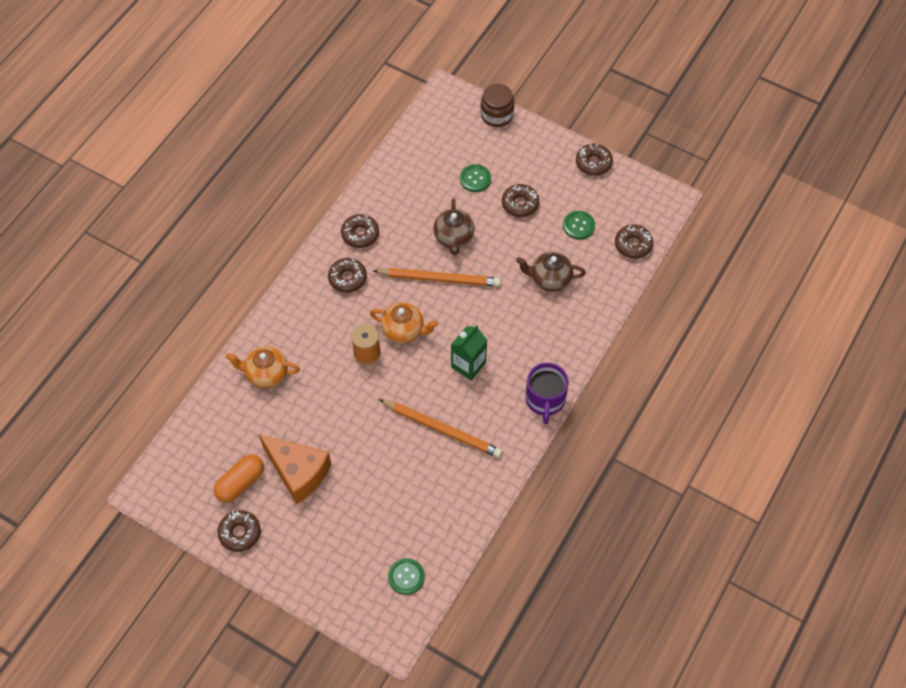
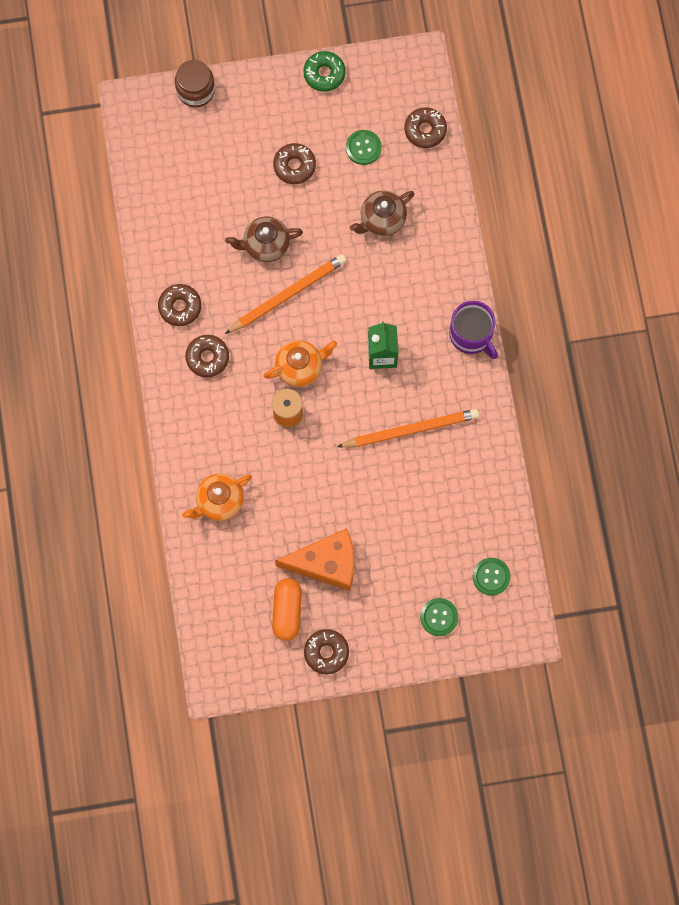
camera: 40 degrees left, 15 degrees up
(454, 238) = (265, 245): brown teapot -> brown teapot turned 120 degrees clockwise
(475, 179) = (233, 172): green button -> green button (439, 617)
(593, 163) = (324, 74): brown donut -> green donut

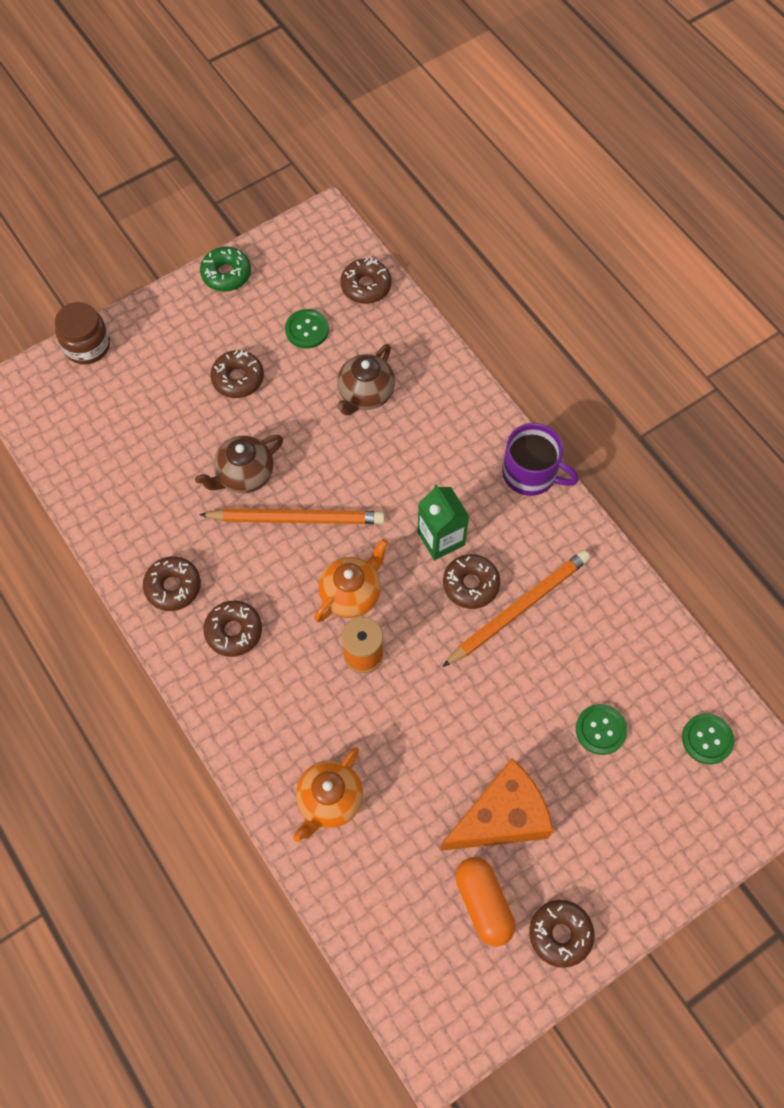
camera: 25 degrees left, 10 degrees down
(287, 294) = (296, 518): orange pencil -> orange pencil turned 60 degrees clockwise
(386, 398) = (471, 584): none -> brown donut
(439, 617) = (673, 819): green button -> green button (600, 730)

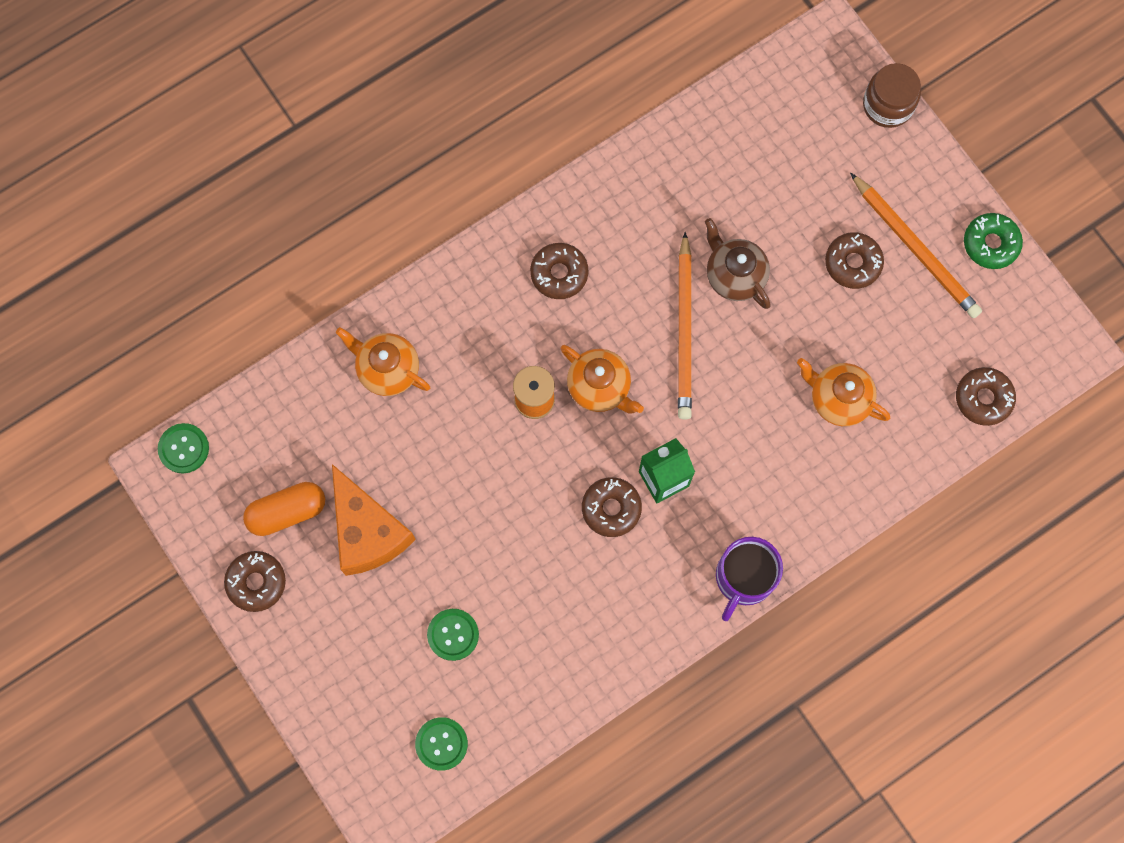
camera: 90 degrees right, 10 degrees up
(173, 587) = (606, 213): brown donut -> none
(307, 330) = (920, 334): green button -> green button (184, 448)
(365, 394) = (838, 399): brown teapot -> orange teapot
(518, 608) = (584, 557): orange pencil -> orange pencil (915, 248)

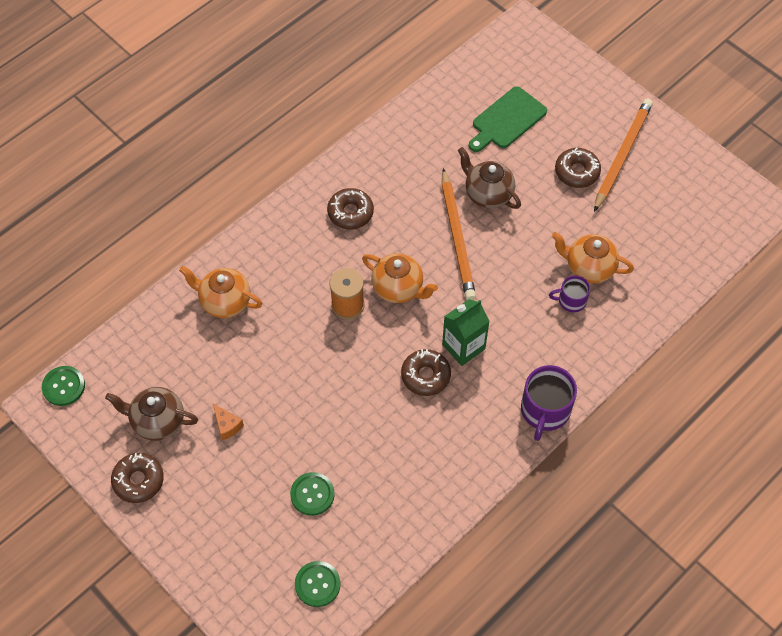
camera: 10 degrees left, 15 degrees down
(287, 512) = (157, 421): orange capsule -> brown teapot
(367, 531) = (227, 425): orange cheese -> orange cheese, size x0.40
(780, 173) = (507, 120): none -> green cutting board
(807, 440) = (571, 300): none -> purple mug
(887, 105) = (577, 64): brown jar -> none
(915, 248) = (622, 155): orange pencil -> orange pencil turned 105 degrees counterclockwise
(983, 398) = (701, 250): brown donut -> none
(990, 244) = (678, 143): green donut -> none

